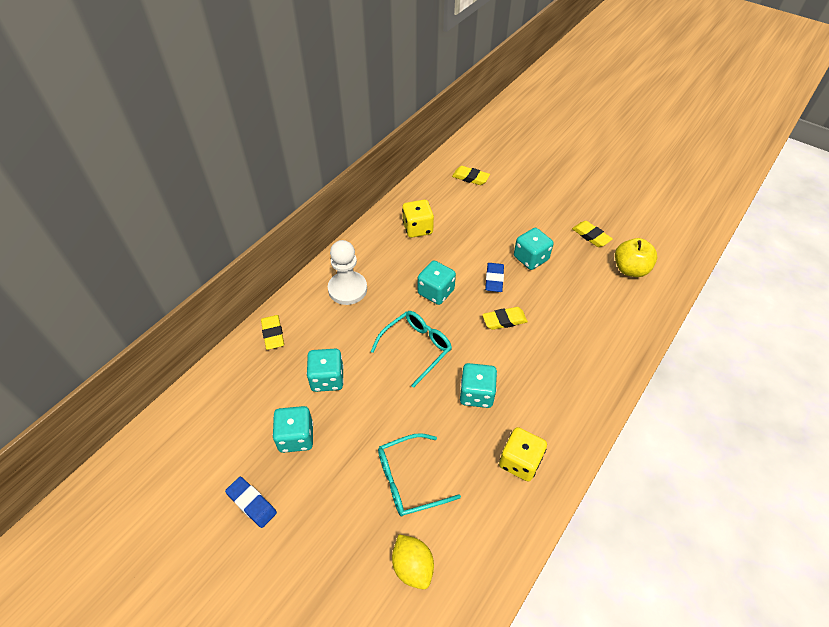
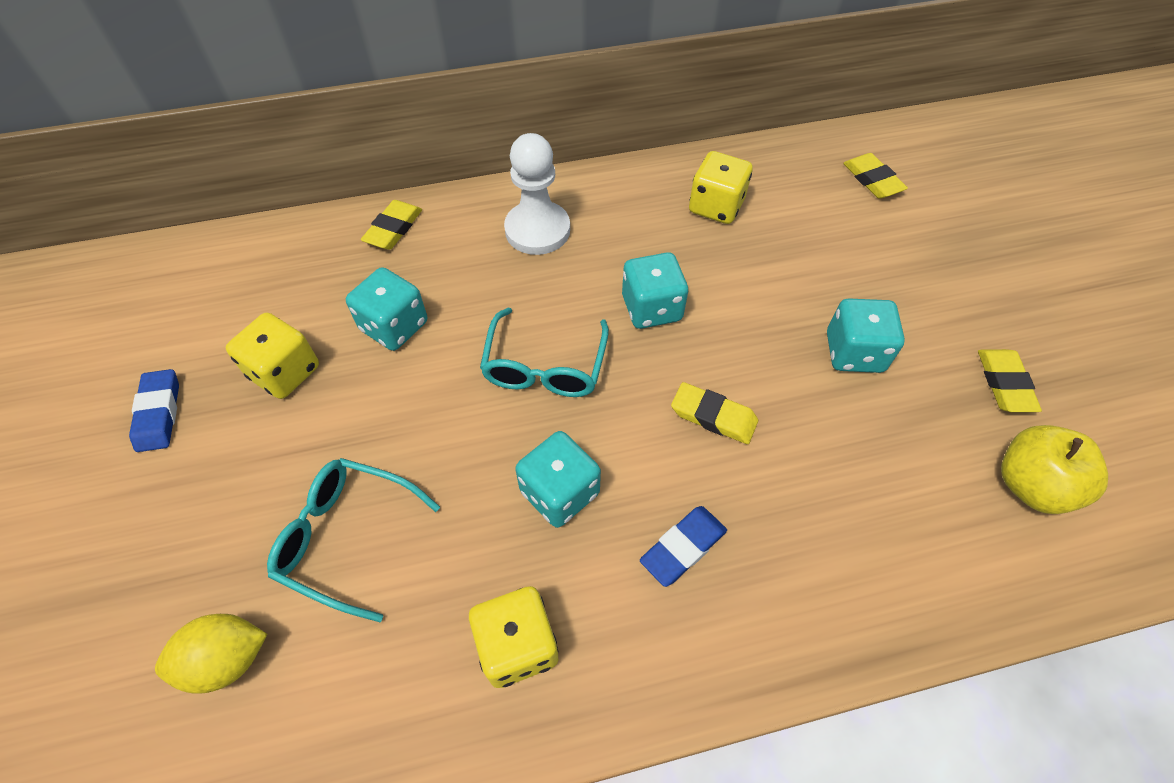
camera: 40 degrees right, 5 degrees up
(296, 437) = (285, 372): turquoise dice -> yellow dice
(412, 566) = (227, 659): yellow lemon -> yellow lemon turned 60 degrees clockwise
(416, 348) = (545, 366): turquoise glasses -> turquoise glasses turned 105 degrees clockwise
(494, 279) = (759, 346): blue eraser -> blue eraser (683, 547)

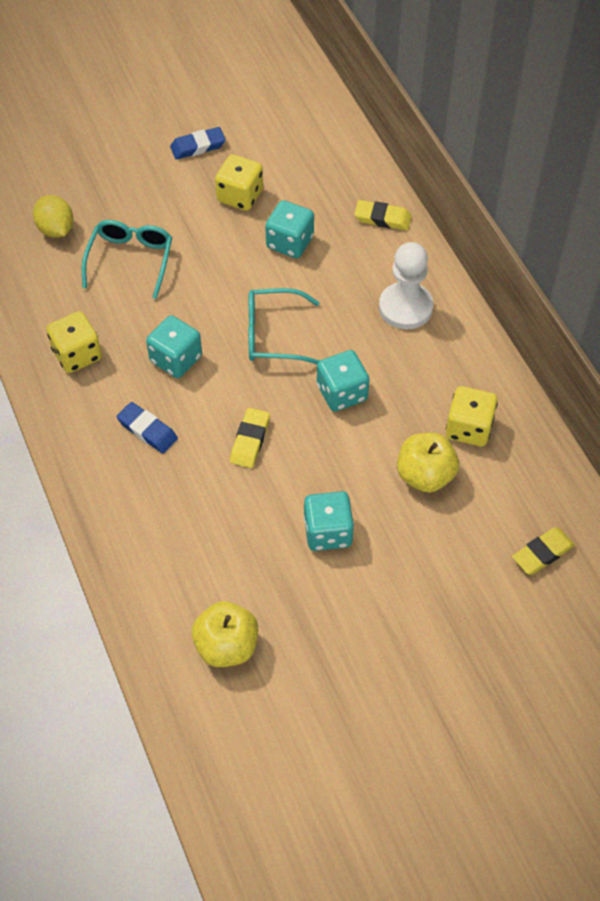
camera: 80 degrees right, 0 degrees up
(776, 252) = (425, 475): none -> yellow apple
(1004, 383) = (319, 640): yellow eraser -> none

